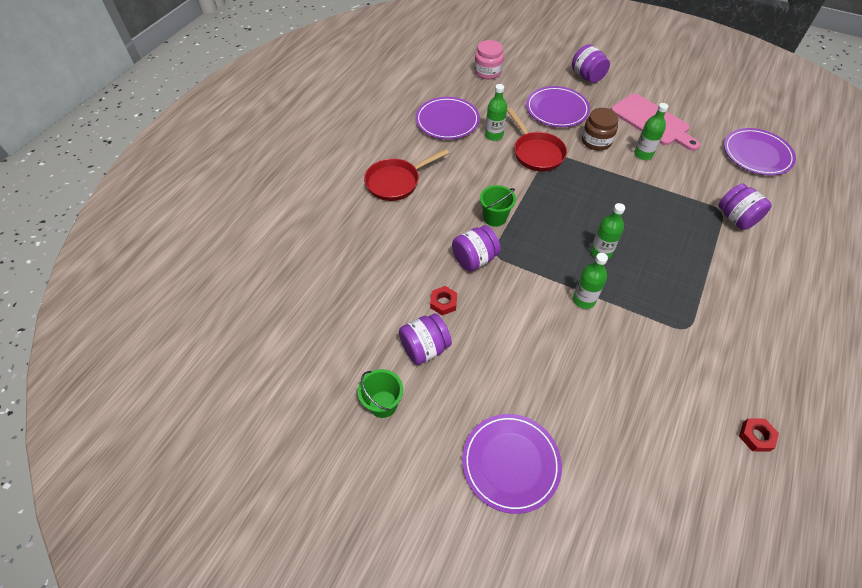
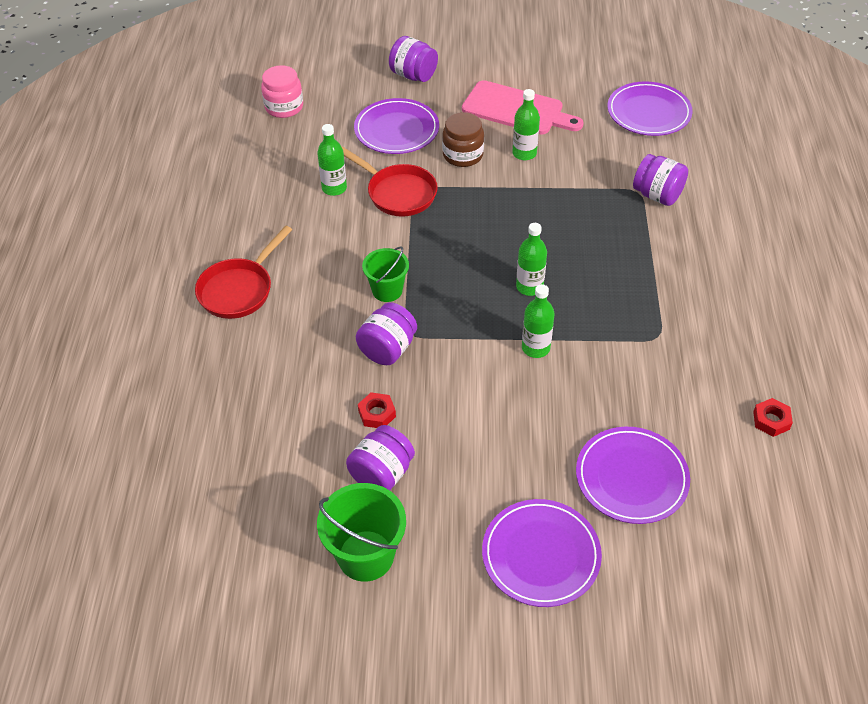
camera: 25 degrees left, 5 degrees down
(383, 404) = (366, 555): green bucket -> green bucket, size x1.53
(447, 121) = (264, 188): purple plate -> purple plate (631, 477)

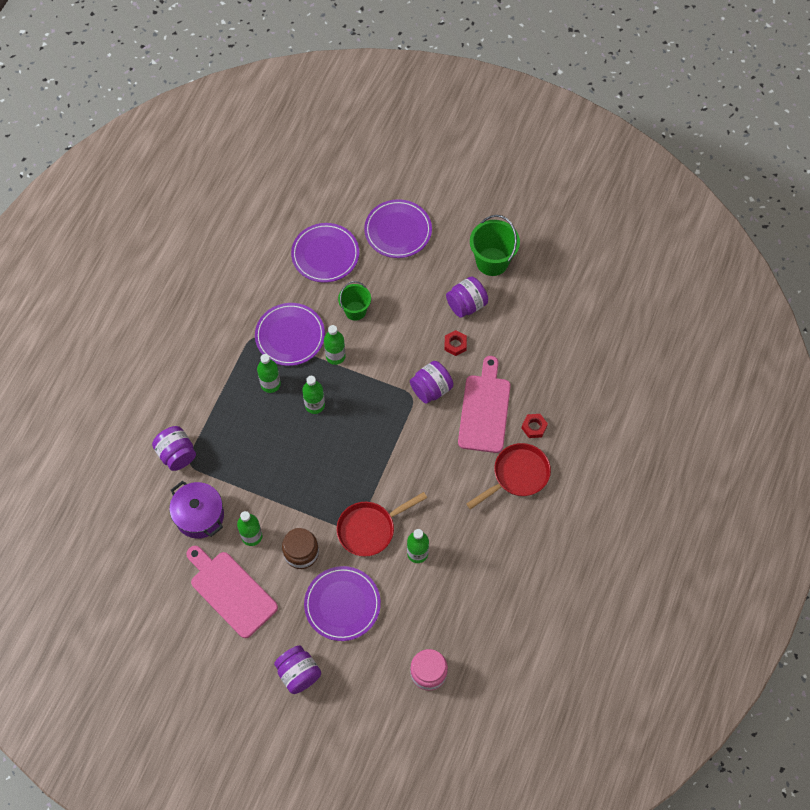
camera: 160 degrees left, 15 degrees up
(305, 347) = (485, 410): none -> pink cutting board
(387, 290) = (413, 437): green bucket -> green bucket (355, 311)
(398, 193) = (370, 529): red pan -> red pan turned 90 degrees counterclockwise
(592, 154) = (199, 515): none -> purple pot
(599, 292) = (270, 384): none -> green bottle
(648, 112) = (125, 546): purple plate -> purple plate (290, 336)
(771, 420) = (224, 259): red nut -> red nut (534, 427)

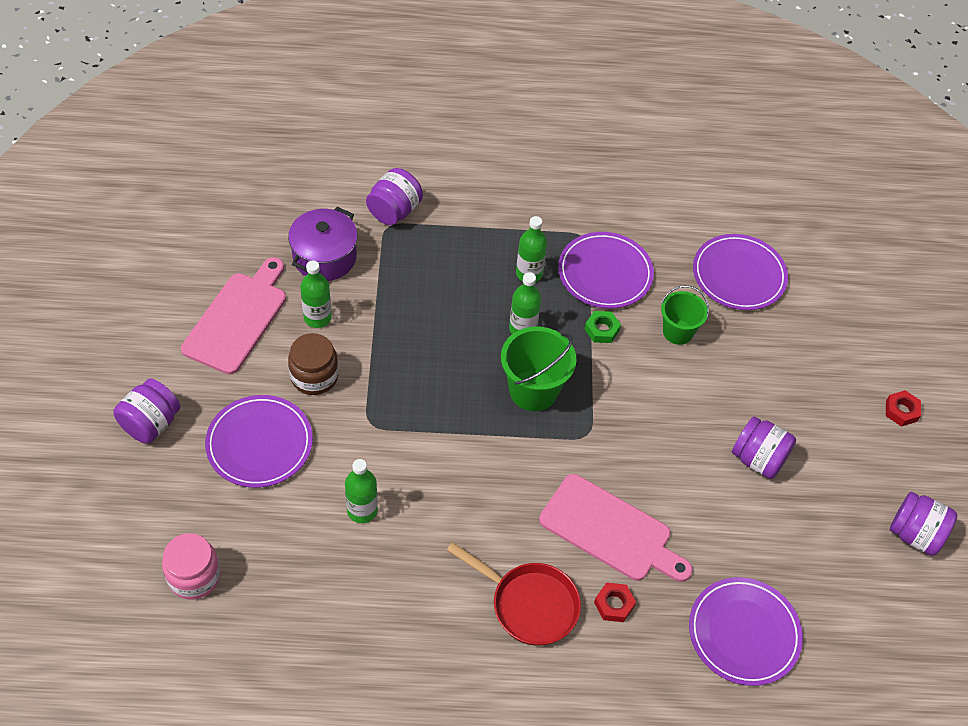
camera: 65 degrees right, 10 degrees down
(335, 356) = (602, 330): green bottle -> green nut
(370, 529) = (375, 443): red pan -> none
(398, 231) = (821, 344): purple plate -> purple plate (744, 633)
(431, 389) = (609, 454): purple jar -> purple jar (915, 534)
(455, 344) = (691, 463): red nut -> red nut (901, 411)
(485, 410) = (610, 531): pink cutting board -> pink cutting board turned 45 degrees clockwise
(492, 261) = (843, 471): green bucket -> green bucket (533, 390)

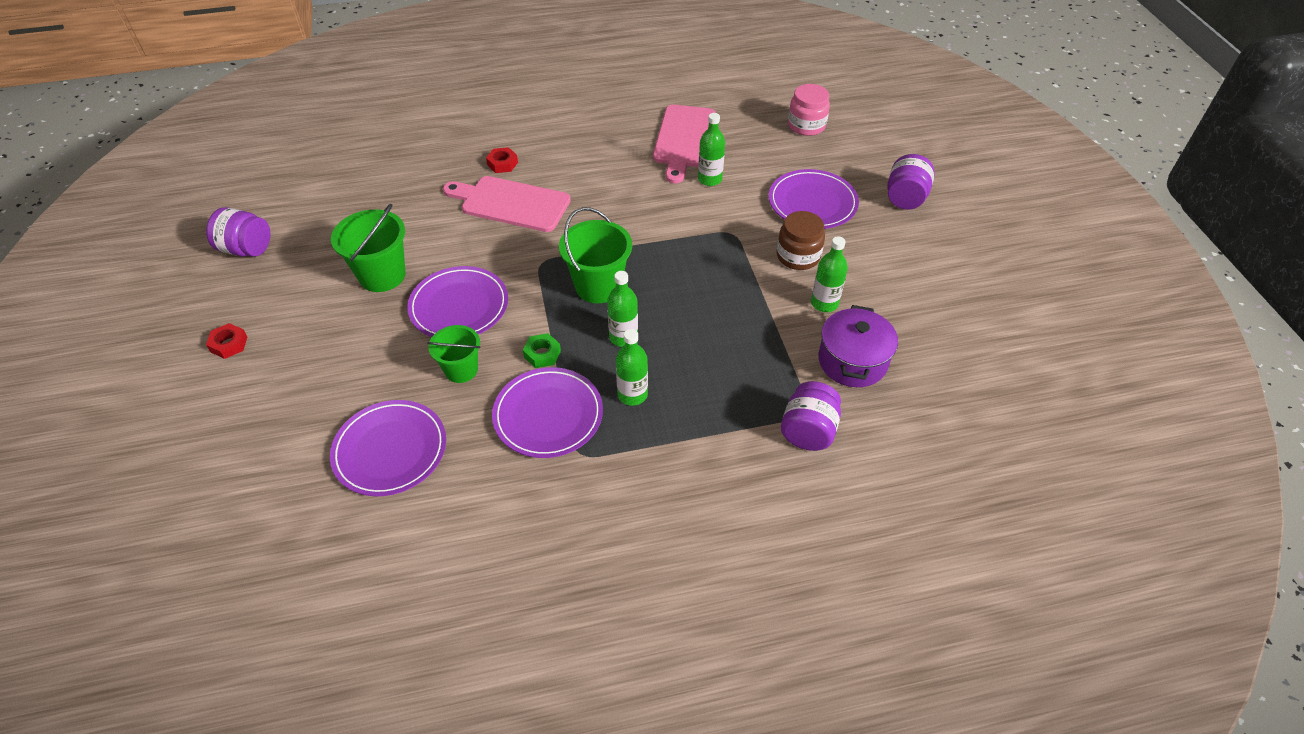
camera: 170 degrees right, 5 degrees down
(238, 319) = (895, 286): pink cutting board -> pink cutting board (684, 139)
(529, 604) = (565, 153): red pan -> none
(744, 633) = (403, 166): purple plate -> purple plate (459, 306)
(758, 459) = (382, 275): purple jar -> green bucket

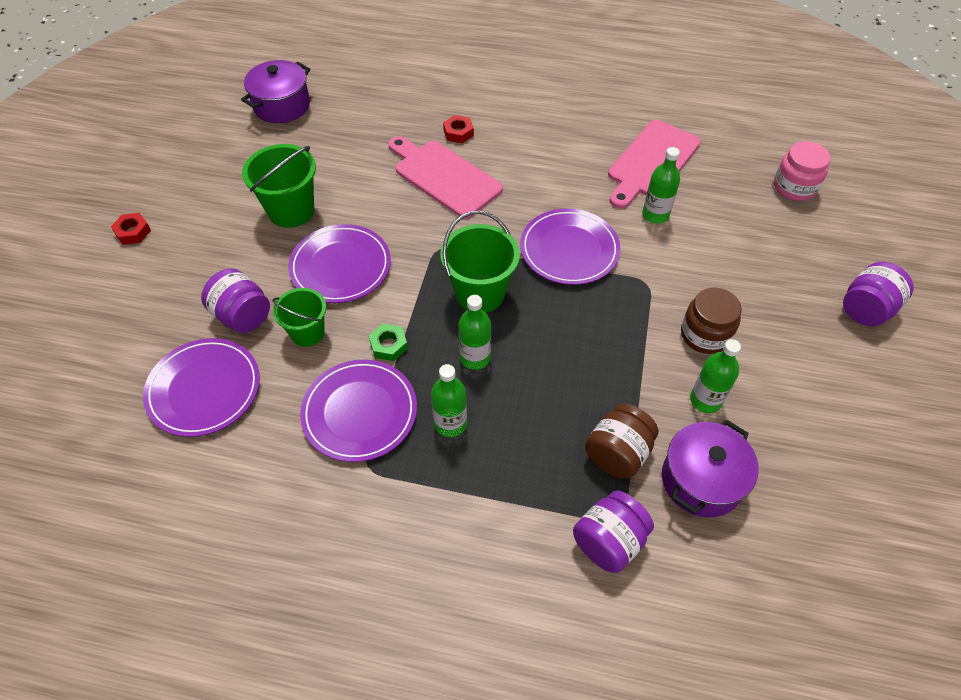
camera: 25 degrees right, 5 degrees up
(247, 249) = (195, 146): purple jar -> purple jar (243, 316)
(316, 189) = (282, 106): none -> purple pot
(779, 366) = (617, 453): none -> brown jar
(812, 203) = (754, 278): purple plate -> purple plate (569, 249)

